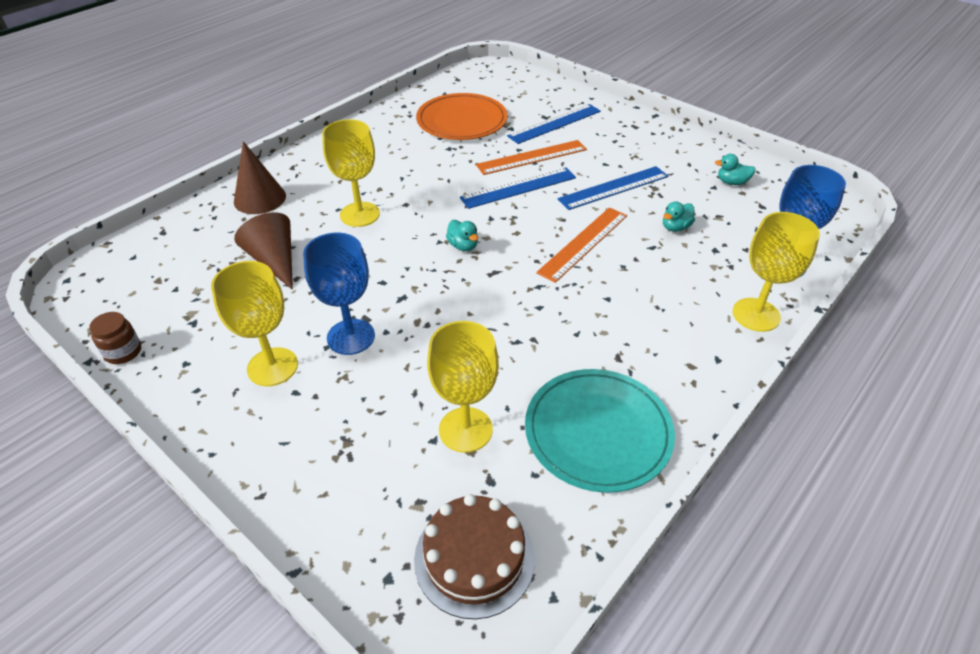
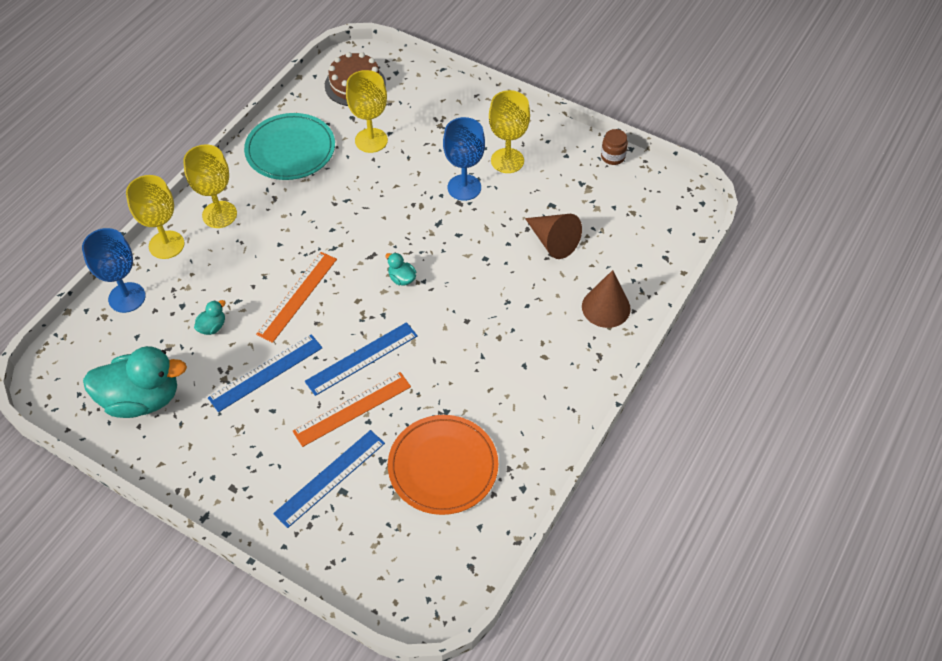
camera: 170 degrees right, 10 degrees up
(359, 214) = (504, 301): yellow goblet -> yellow goblet (219, 214)
(732, 182) = (142, 399): turquoise duck -> turquoise duck, size x2.41

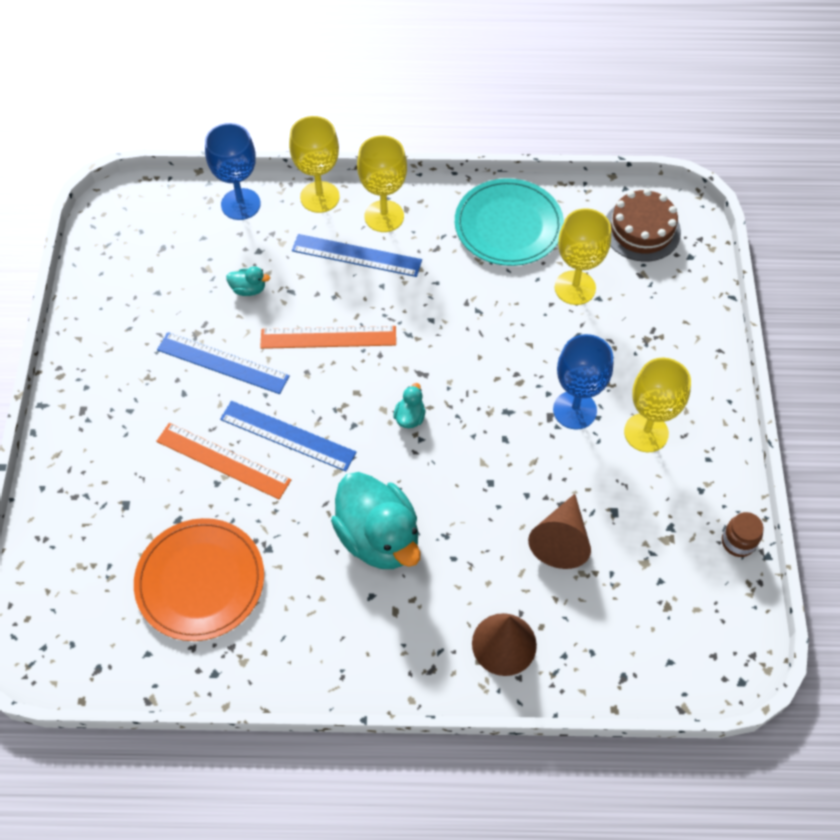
camera: 60 degrees right, 5 degrees up
(142, 399) = (138, 283): turquoise duck -> turquoise duck (379, 537)
(330, 478) = (134, 485): blue ruler -> blue ruler (356, 255)

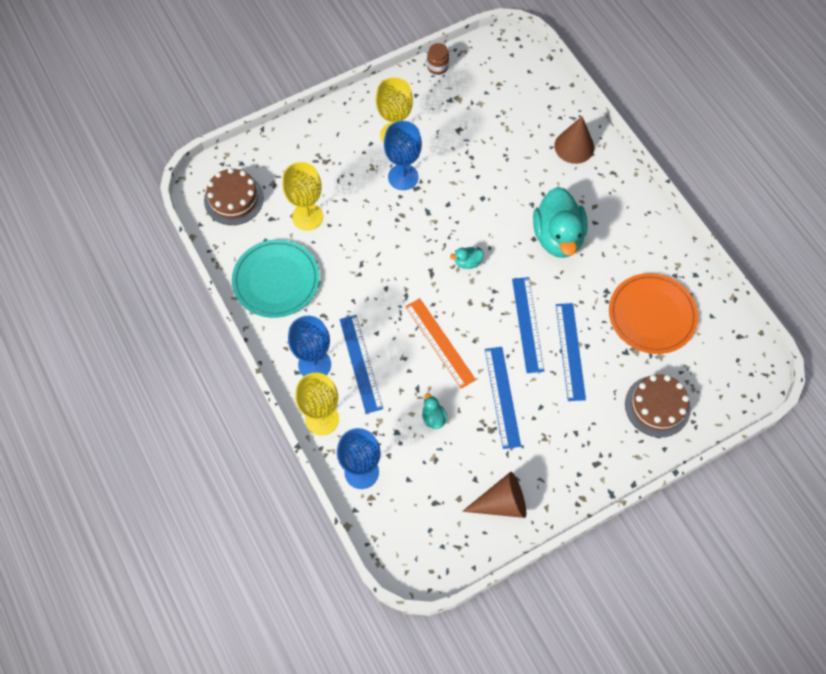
camera: 120 degrees left, 5 degrees up
(91, 512) = (657, 406): none -> brown cake
(223, 461) = (570, 351): orange ruler -> blue ruler
(379, 537) = (557, 237): turquoise duck -> turquoise duck turned 150 degrees clockwise
(384, 216) = (314, 364): yellow goblet -> blue goblet
(561, 540) = (494, 147): brown cone -> brown cone (501, 503)

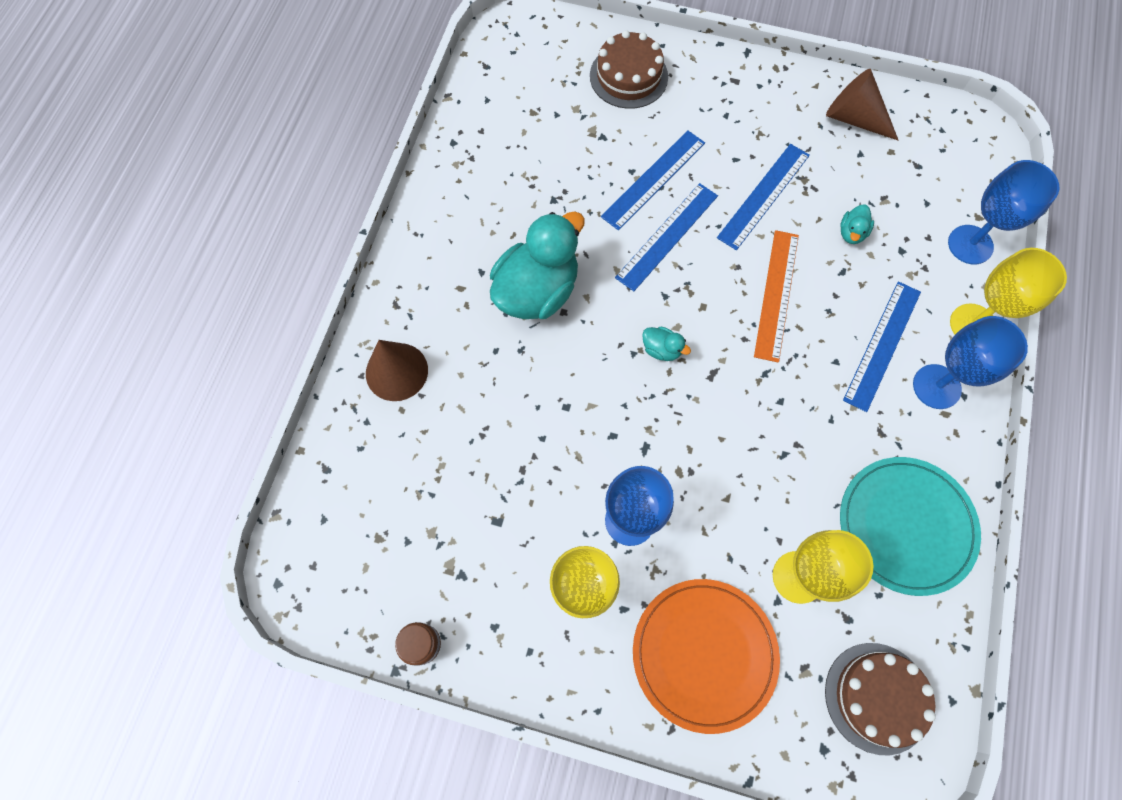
camera: 135 degrees left, 5 degrees up
(652, 315) = (539, 144): orange plate -> orange plate (704, 654)

